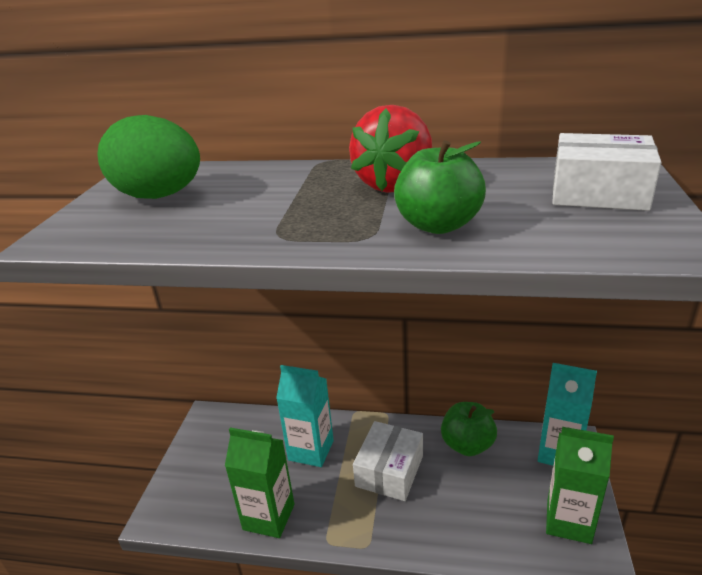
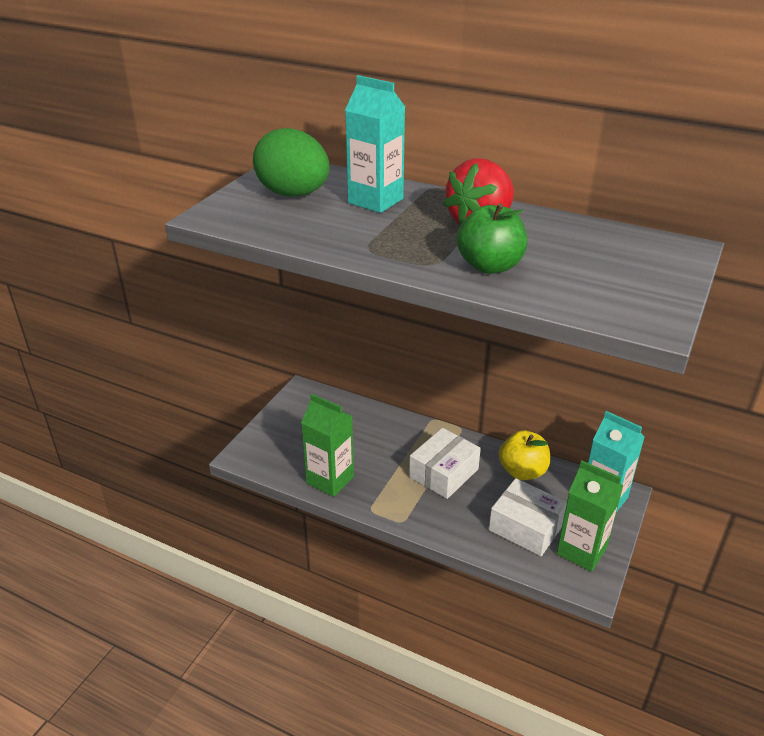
camera: 15 degrees right, 5 degrees up
(311, 450) = (382, 440): turquoise carton -> turquoise carton (375, 201)
(467, 445) = (522, 471): green apple -> yellow apple
(598, 192) = (638, 266): white box -> white box (526, 527)

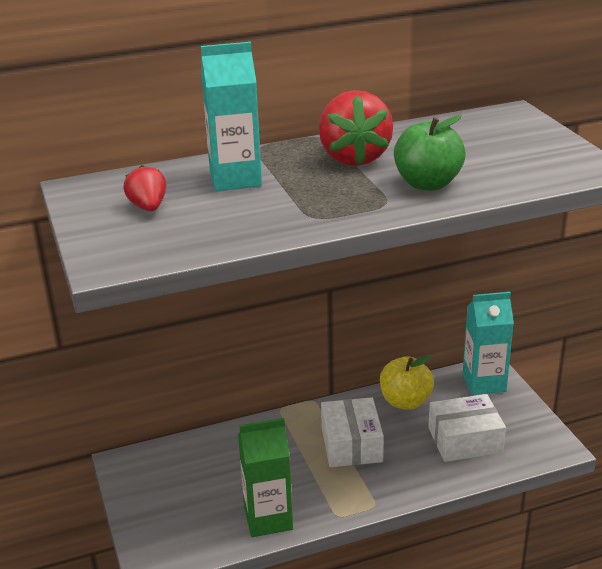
camera: 45 degrees left, 5 degrees down
(294, 194) = (148, 207): green egg -> red strawberry
(581, 551) = (520, 428): green carton -> none

